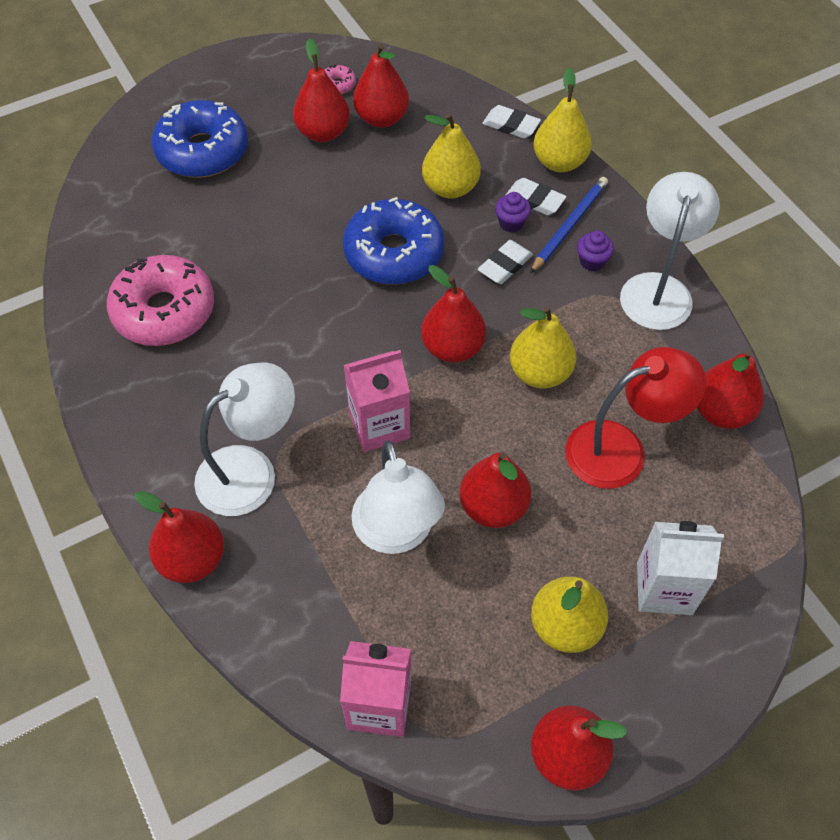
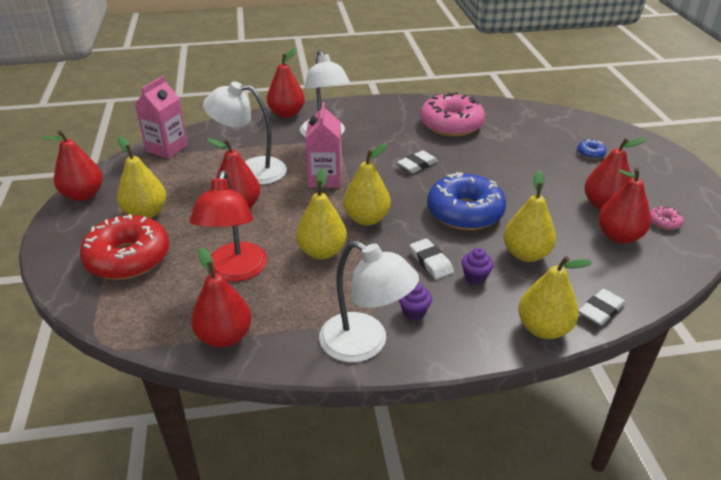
camera: 110 degrees right, 20 degrees down
(203, 151) = (590, 153): blue donut -> blue donut, size x0.41
(452, 348) = (366, 219): red pear -> yellow pear
(534, 200) = (498, 298): white eraser -> white eraser (417, 165)
(569, 226) = (460, 310): blue pencil -> none
(664, 588) = (128, 258): white carton -> red donut

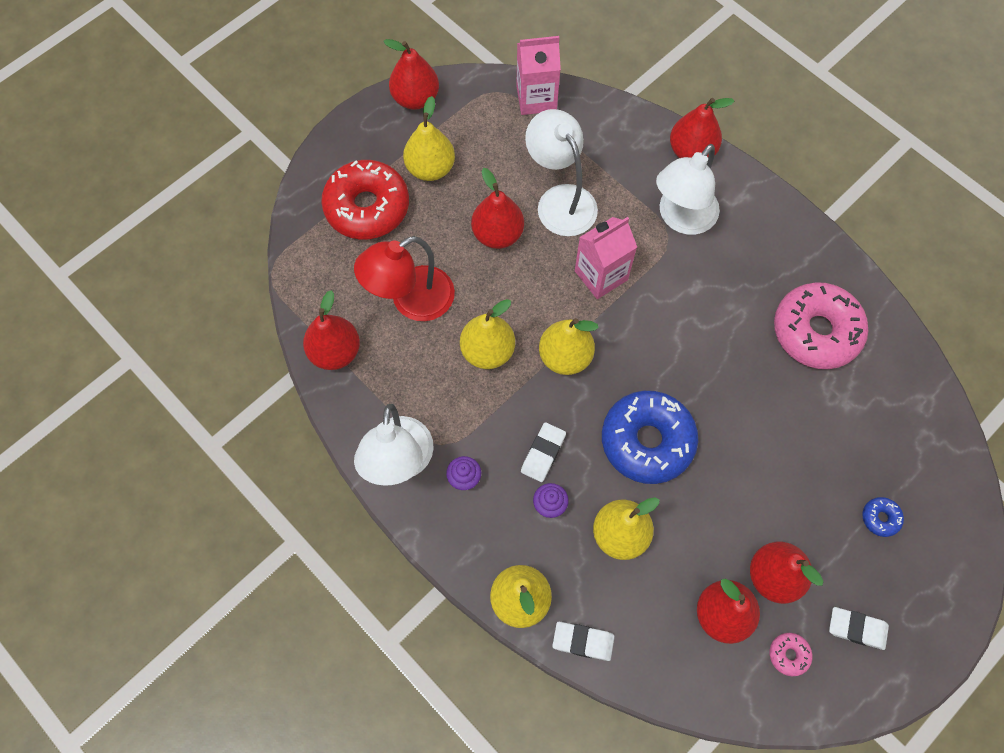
camera: 55 degrees right, 30 degrees up
(417, 165) = (699, 345): white eraser -> white eraser (857, 628)

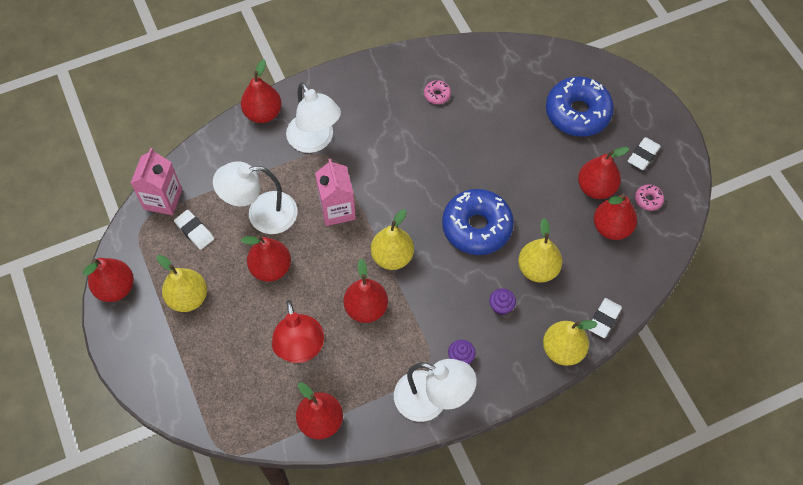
camera: 70 degrees left, 5 degrees down
(367, 207) = (201, 357): red donut -> none
(487, 351) = (366, 308): yellow pear -> red pear
(543, 453) = (461, 297): white eraser -> white eraser (194, 231)
(816, 331) = (437, 95): pink donut -> pink donut, size x0.41
(880, 518) = (577, 113): blue donut -> blue donut, size x2.45

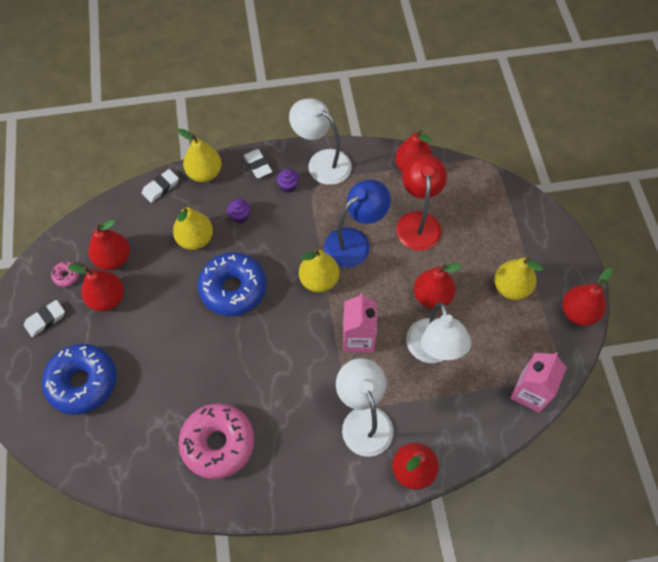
camera: 165 degrees left, 0 degrees up
(194, 231) = (500, 350): white eraser -> white eraser (258, 165)
(262, 214) = (432, 351): white lamp -> white lamp turned 75 degrees clockwise
(366, 308) = (354, 242): red pear -> blue lamp
(437, 95) = (218, 443): pink donut -> pink donut, size x2.45

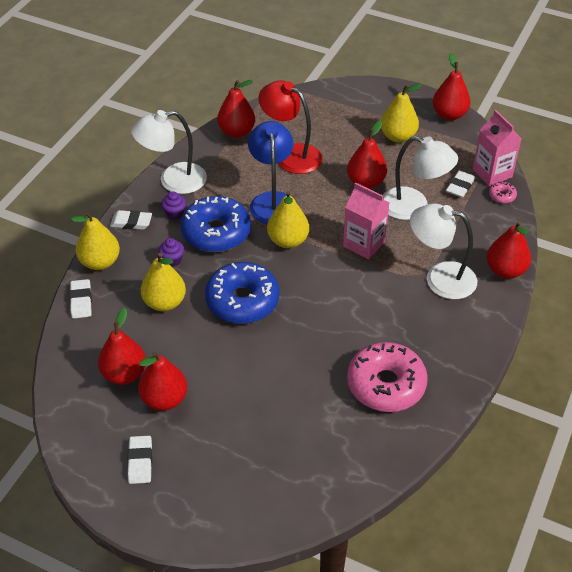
camera: 55 degrees left, 15 degrees down
(66, 276) = (106, 421): pink donut -> pink donut (502, 196)
(83, 382) = (239, 461): blue donut -> blue donut (216, 232)
(489, 374) = (460, 186): none -> white eraser

